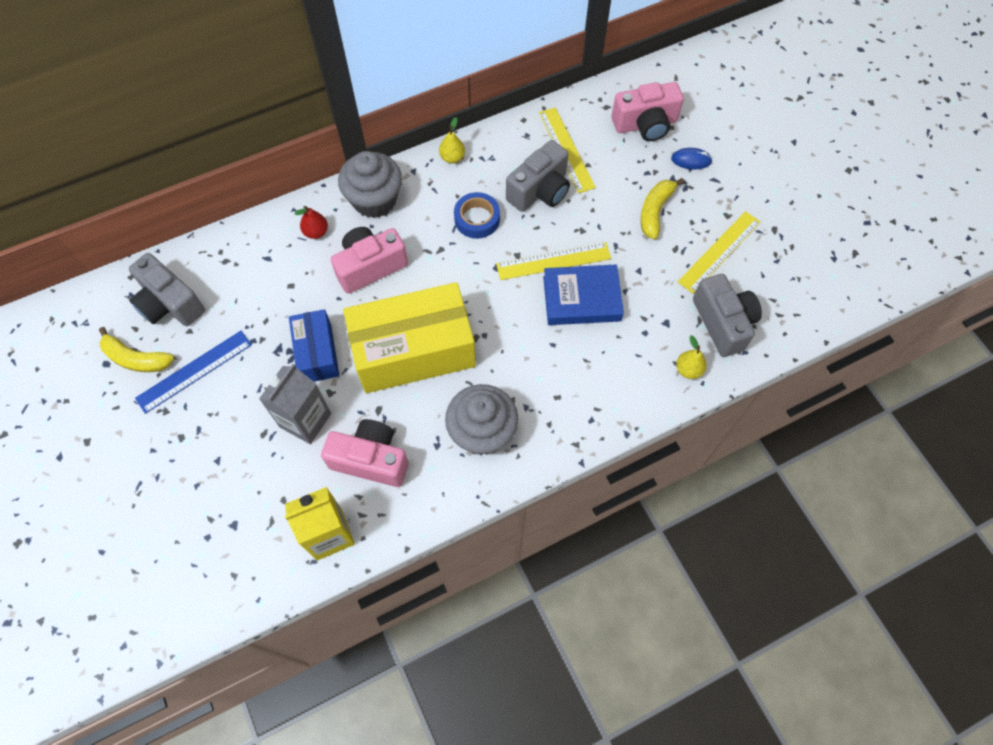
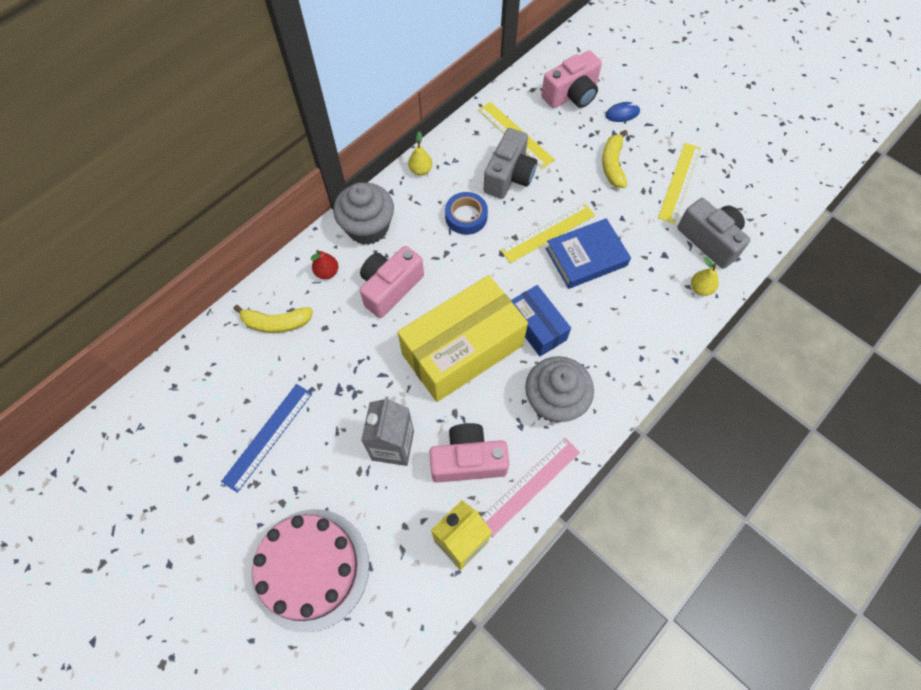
camera: 20 degrees left, 0 degrees up
(136, 358) = (205, 444): yellow banana -> yellow banana (276, 323)
(170, 303) = (216, 381): grey camera -> none
(180, 507) = (310, 568): none -> pink cake
(317, 353) = (376, 381): blue box -> blue box (537, 327)
(419, 506) = (530, 486): none -> pink ruler

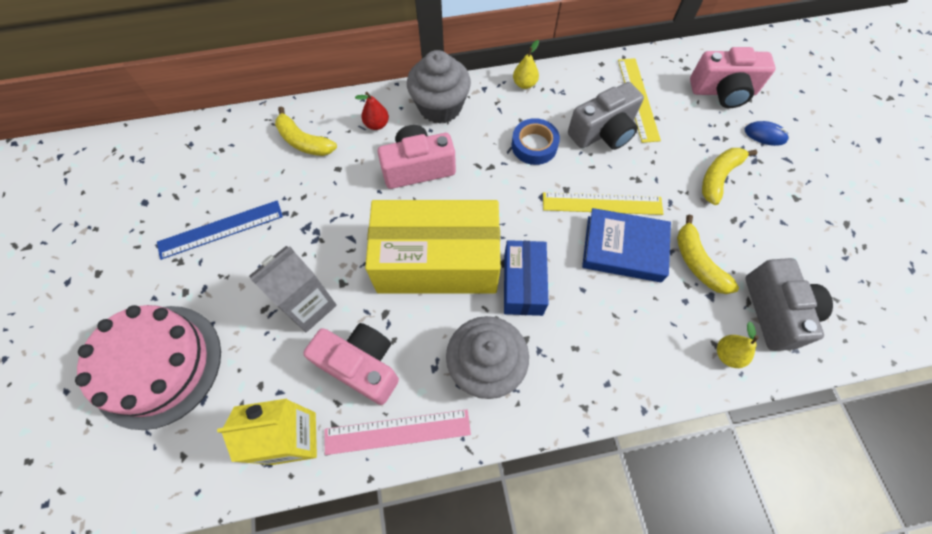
camera: 35 degrees right, 0 degrees up
(640, 236) = (697, 262): none -> yellow banana
(679, 182) = (782, 233): yellow ruler -> none

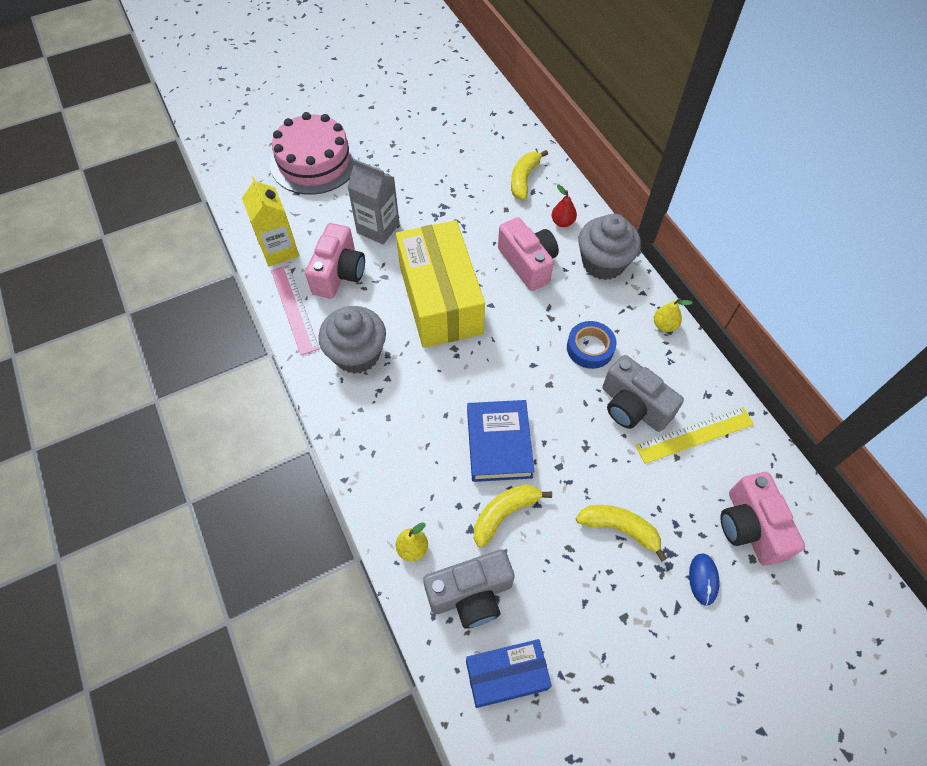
camera: 75 degrees right, 5 degrees down
(220, 229) = (425, 157): blue ruler -> none
(523, 284) = (437, 367): blue box -> blue box (506, 675)
(602, 204) = (543, 418): yellow ruler -> none

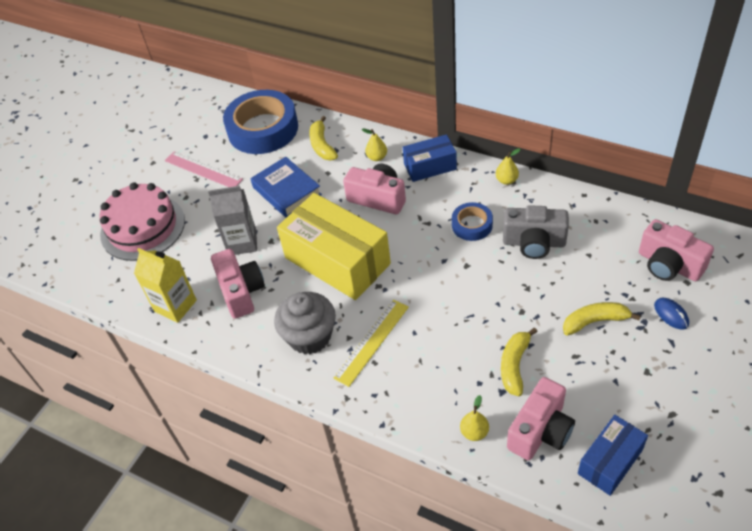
camera: 30 degrees left, 10 degrees down
(294, 308) = (229, 338): pink ruler -> pink ruler (203, 170)
(471, 594) = (540, 431): grey camera -> pink camera
(487, 131) = (263, 129): none -> blue tape
(499, 443) = (469, 325): blue book -> blue book (287, 191)
(562, 222) = (377, 157): red pear -> yellow pear
(603, 263) = (430, 166): grey cupcake -> blue box
(694, 435) = (587, 234): yellow ruler -> yellow ruler (372, 342)

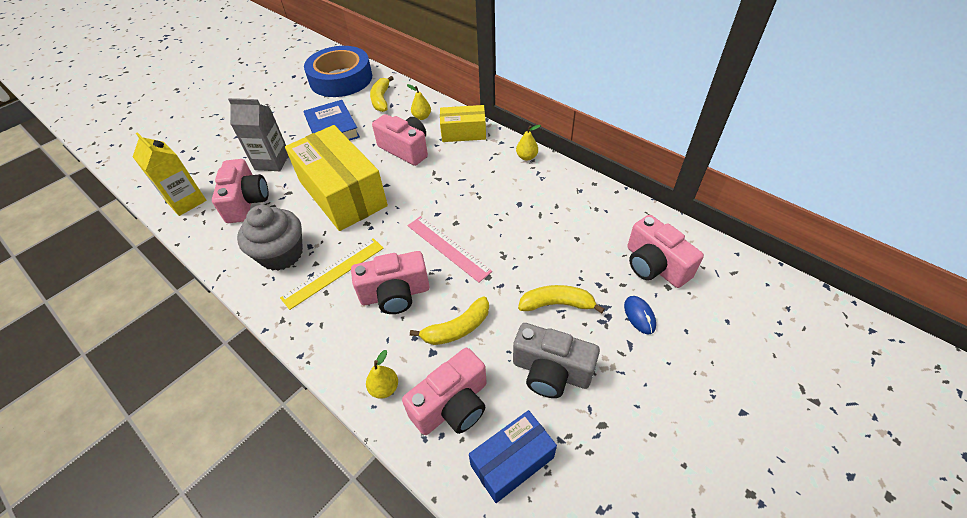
camera: 10 degrees right, 0 degrees up
(142, 227) = (202, 134): pink cake -> none
(203, 170) = (276, 100): pink ruler -> pink ruler (448, 248)
(430, 166) = (463, 133): blue box -> yellow box
(442, 348) = (395, 294): none -> pink camera
(472, 225) = (477, 188): blue tape -> none
(514, 365) = (457, 328): yellow banana -> yellow banana turned 150 degrees counterclockwise
(534, 243) = (528, 216): grey camera -> grey camera (551, 371)

